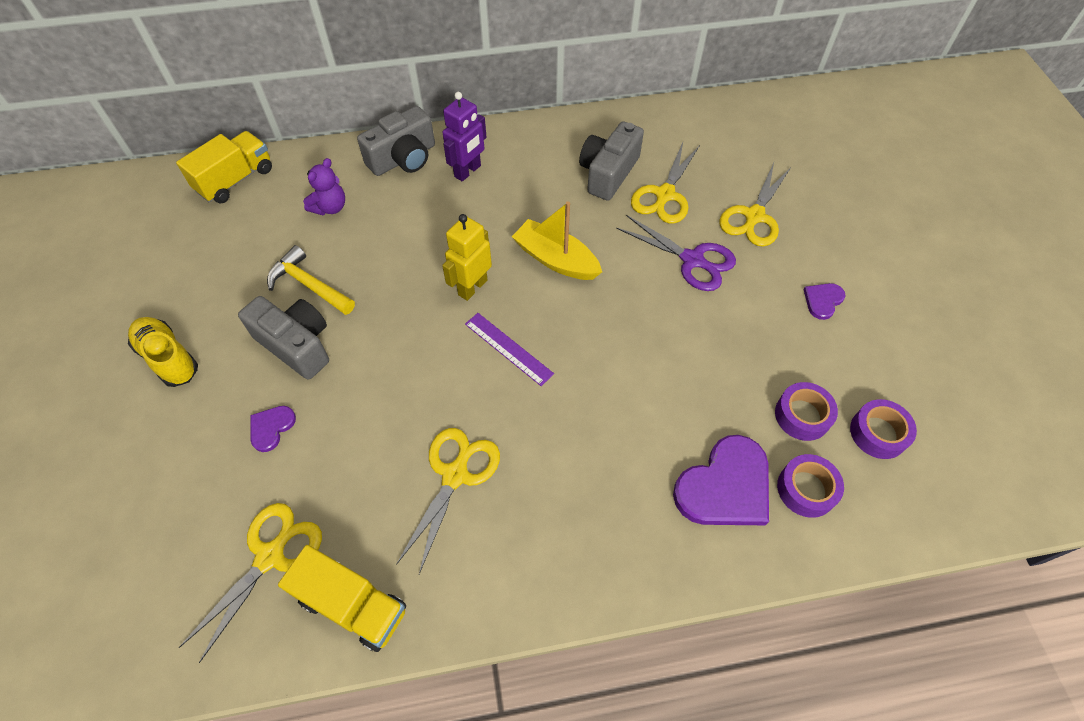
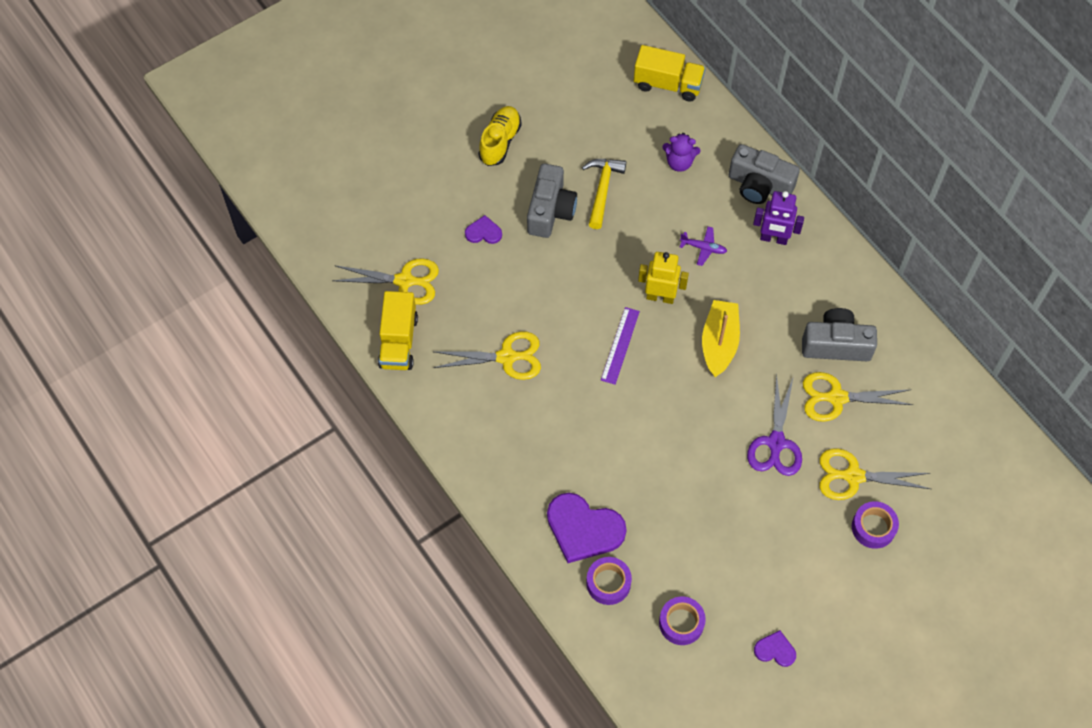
camera: 65 degrees right, 5 degrees up
(440, 228) = (703, 248): none -> purple plane
(802, 415) = (669, 565): purple tape -> purple tape (873, 527)
(823, 300) = (789, 554): purple heart -> purple heart (775, 650)

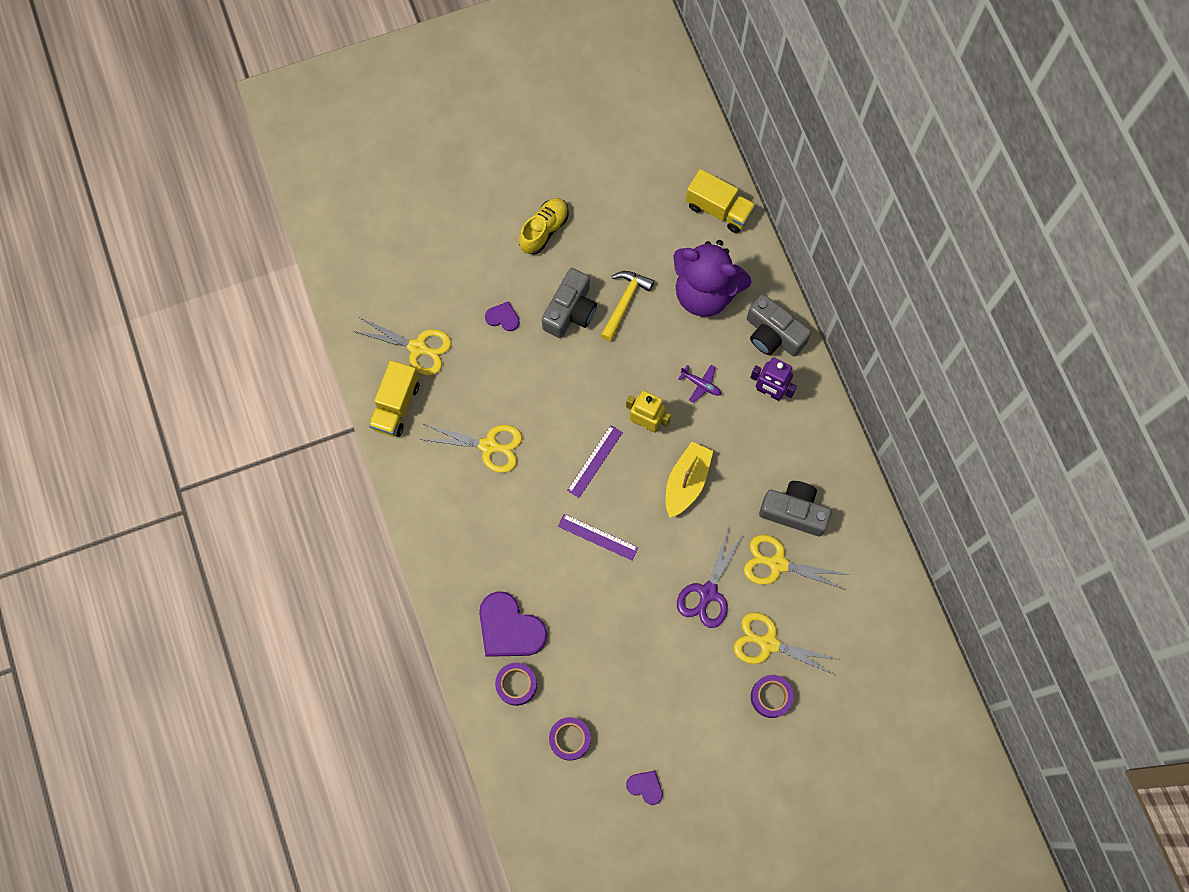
camera: 15 degrees right, 10 degrees up
(646, 417) = (598, 537): none -> purple ruler
(679, 162) = (705, 292): purple teddy bear -> purple teddy bear, size x2.21

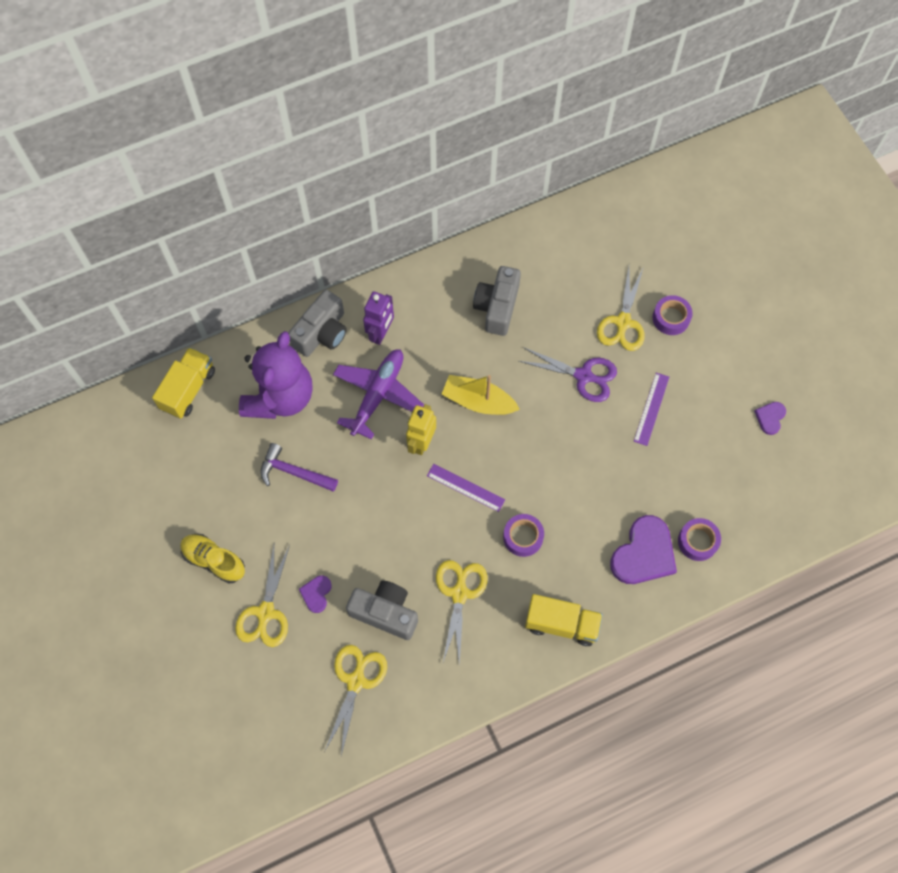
camera: 95 degrees left, 5 degrees down
(396, 405) = (423, 697): yellow truck -> yellow truck (561, 624)
(570, 311) = (306, 525): grey camera -> grey camera (385, 612)
(570, 739) = (740, 487): purple tape -> purple tape (523, 537)
(598, 537) = (542, 478): purple ruler -> purple ruler (651, 409)
(624, 302) = (294, 472): yellow hammer -> purple hammer
(701, 384) = (378, 394): purple plane -> purple plane, size x2.23
(778, 564) = (548, 318): yellow scissors -> yellow scissors (265, 612)

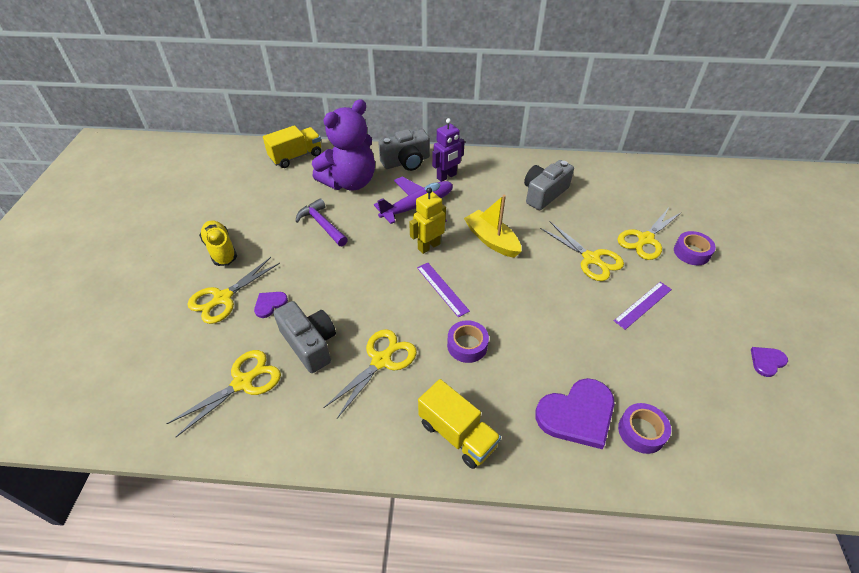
camera: 30 degrees right, 20 degrees down
(583, 376) = (591, 259): purple scissors -> yellow scissors

